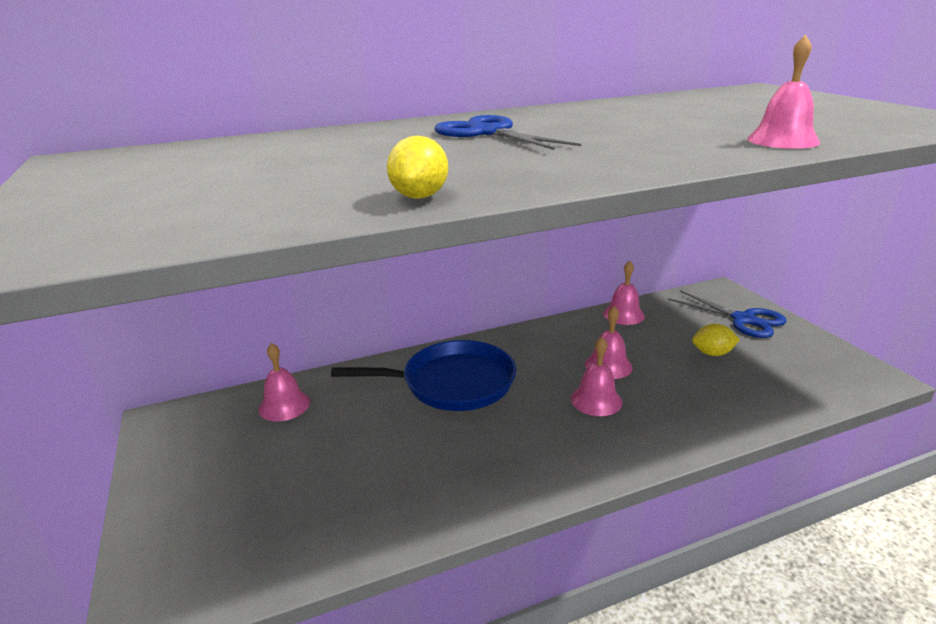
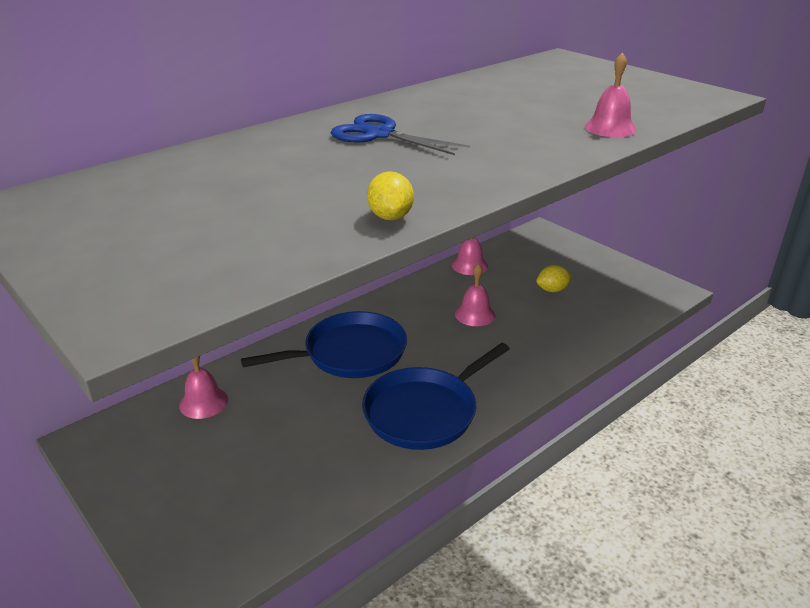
camera: 20 degrees left, 5 degrees up
(502, 462) = (424, 412): none -> blue pan
(596, 400) = (477, 346): pink bell -> none
(743, 319) = (566, 256): blue scissors -> none

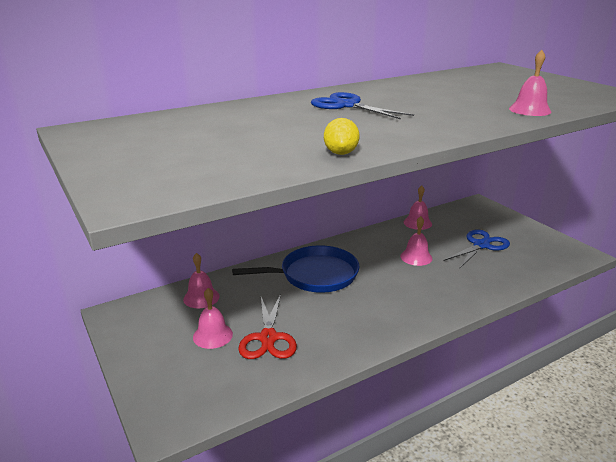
camera: 10 degrees right, 5 degrees down
(230, 455) = (212, 335): none -> pink bell
(304, 450) = (268, 338): none -> red scissors
(424, 412) = (365, 321): blue pan -> none
(552, 290) = (481, 245): yellow lemon -> blue scissors

